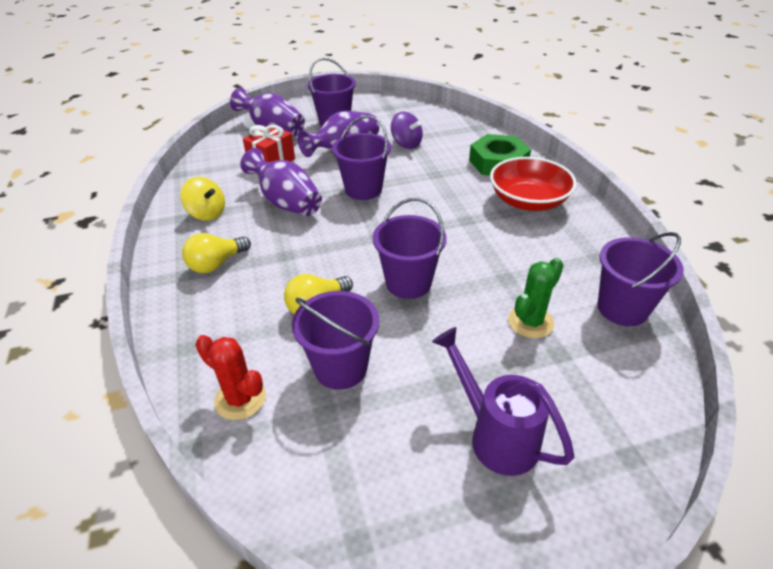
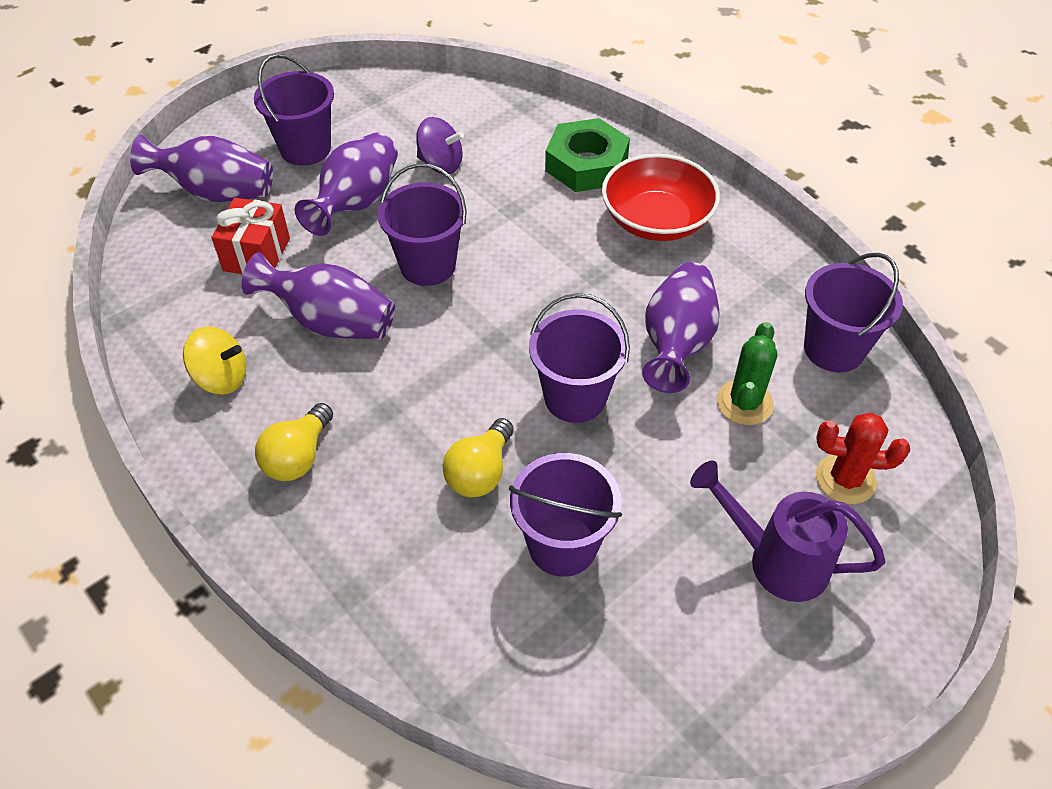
camera: 25 degrees left, 10 degrees up
(240, 399) = (468, 633): red cactus -> red cactus (845, 479)
(500, 272) = (676, 343): none -> purple vase

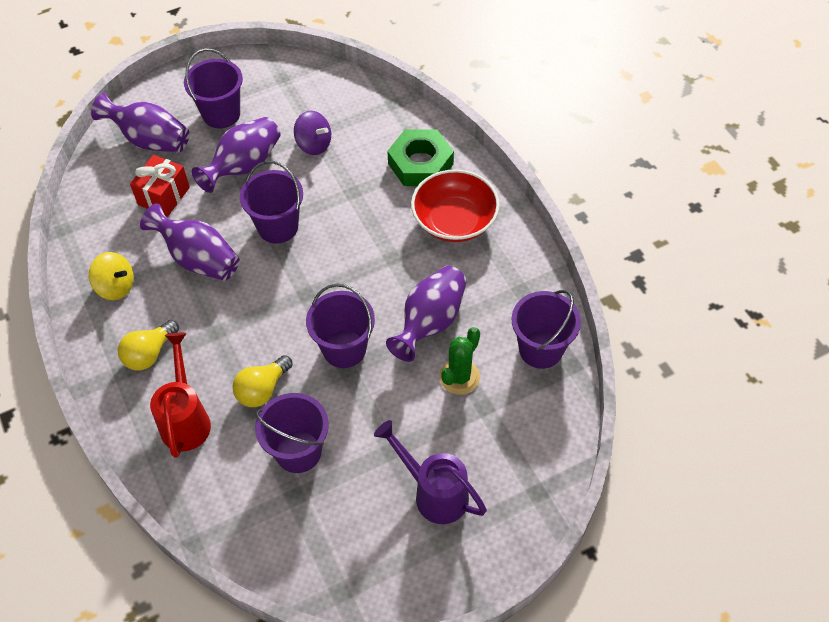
camera: 15 degrees right, 5 degrees up
(381, 534) = (186, 419): none -> red watering can
(845, 479) = (505, 447): red cactus -> none

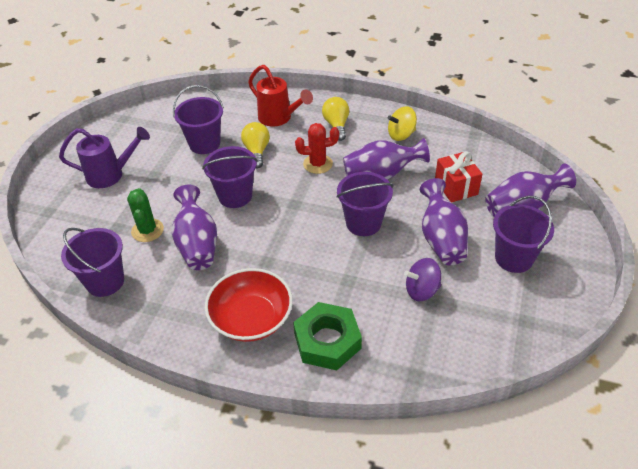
camera: 135 degrees right, 10 degrees down
(230, 320) = (318, 164): none -> red cactus

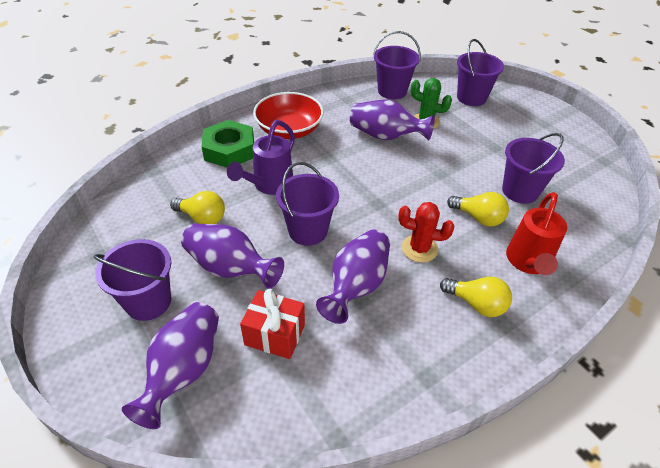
camera: 125 degrees right, 0 degrees up
(111, 175) = (514, 127): purple watering can -> purple watering can (269, 185)
(235, 196) = (423, 176): purple bucket -> purple bucket (471, 98)
(279, 118) = (528, 263): red watering can -> red watering can turned 60 degrees counterclockwise
(318, 164) = (419, 249): red cactus -> red cactus turned 75 degrees clockwise
(401, 135) = (408, 354): yellow spinning top -> none
(421, 290) = (202, 218): purple spinning top -> yellow light bulb

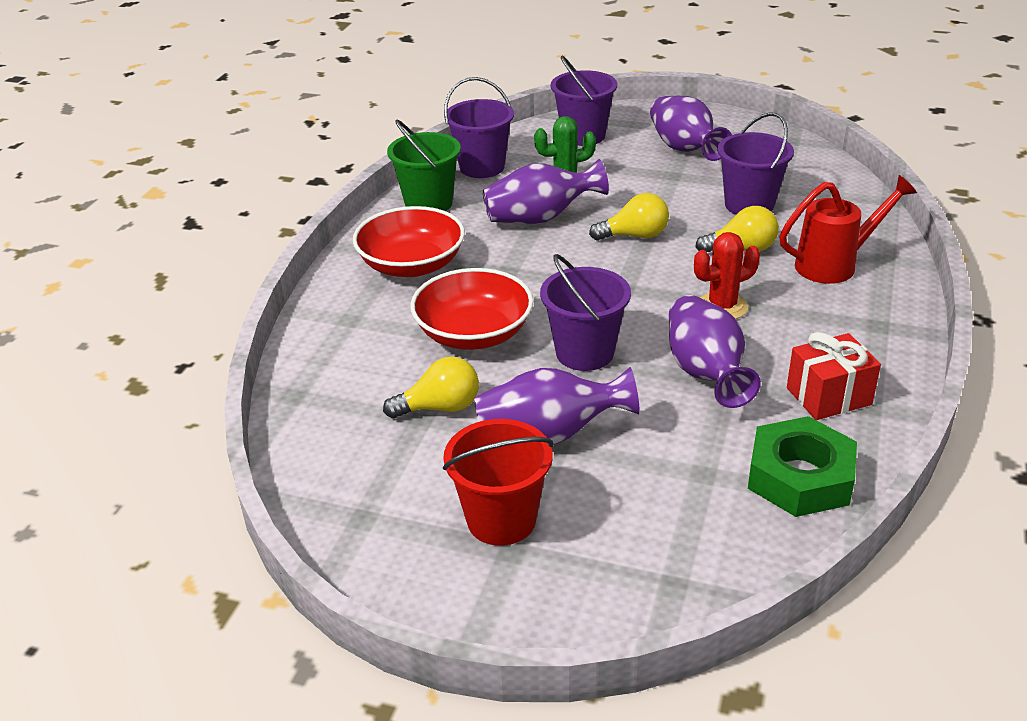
camera: 35 degrees left, 10 degrees down
(148, 302) = (501, 520): purple bucket -> red bucket
(184, 370) = (637, 549): purple vase -> purple vase (684, 149)
(229, 150) = (365, 322): green nut -> green nut (800, 477)
(269, 185) = (473, 333): purple watering can -> red bowl
(275, 335) = (685, 462): red gift -> red gift (829, 396)
(340, 99) = (428, 203): none -> green bucket
(476, 304) = (834, 324): yellow light bulb -> yellow light bulb (634, 236)
(528, 263) = (835, 265): red watering can -> red watering can turned 90 degrees counterclockwise

